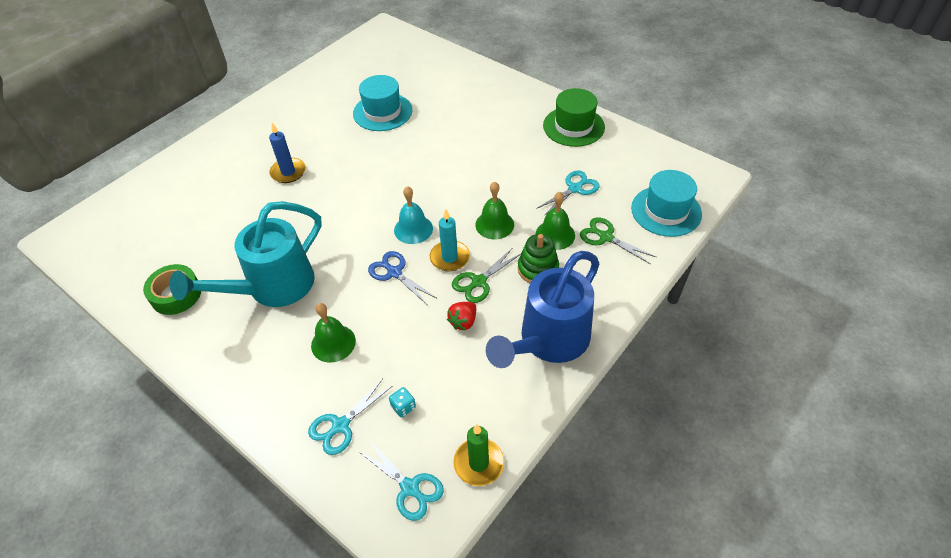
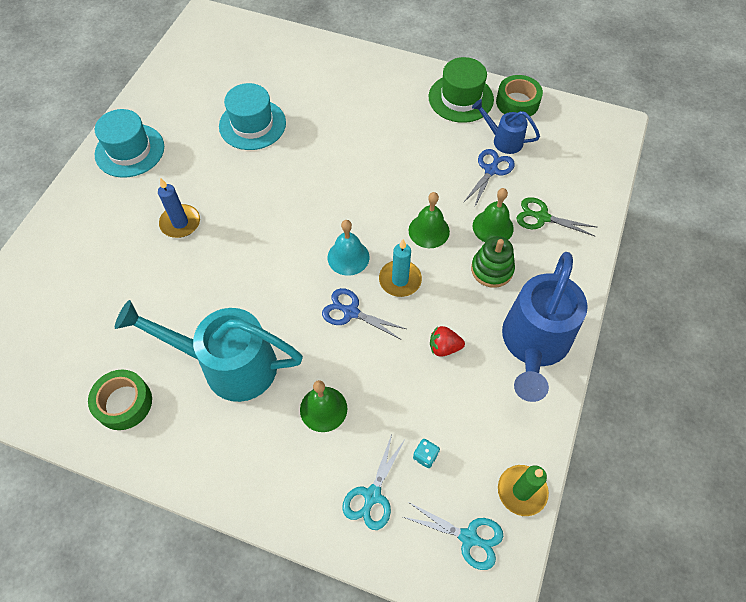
camera: 20 degrees left, 10 degrees up
(272, 288) = (228, 365): turquoise watering can -> turquoise watering can turned 75 degrees clockwise
(463, 322) = (444, 347): red strawberry -> red strawberry turned 75 degrees clockwise
(479, 282) = (440, 299): green scissors -> none
(575, 189) = (491, 170): turquoise scissors -> blue scissors
(597, 167) = (503, 140): none -> blue watering can
(625, 139) = (517, 102): none -> green tape
(666, 211) = (586, 174): turquoise hat -> turquoise hat (129, 150)

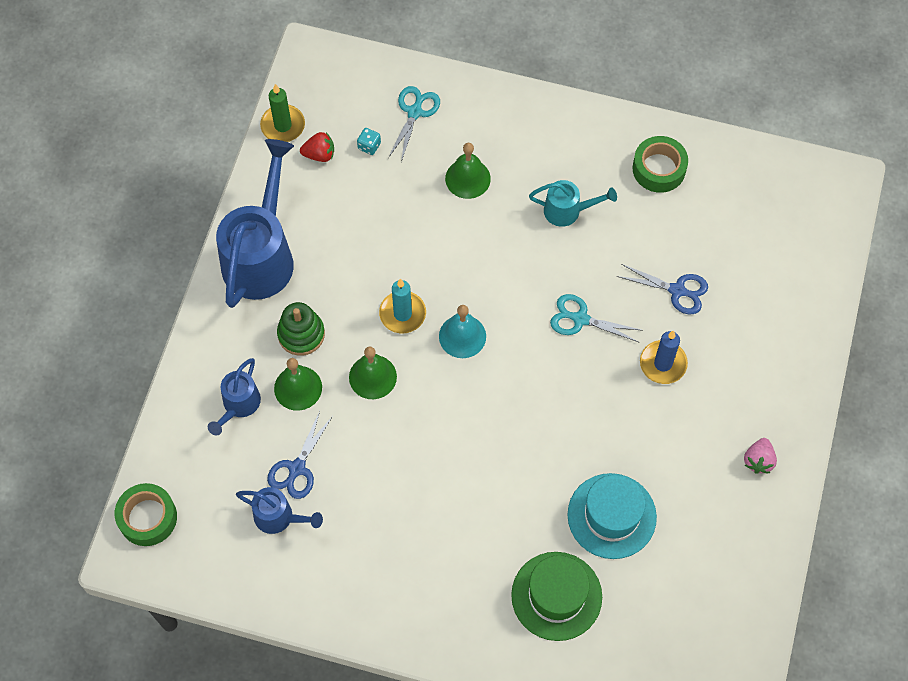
camera: 175 degrees right, 5 degrees up
(129, 150) = (758, 460): turquoise hat -> pink strawberry
(228, 365) = (568, 211): turquoise watering can -> turquoise watering can, size x0.50
(351, 312) = (452, 274): blue scissors -> blue scissors (677, 290)
(444, 347) = (353, 245): red strawberry -> red strawberry (319, 154)
(461, 98) = (334, 586): green hat -> green hat (556, 596)
(468, 537) = (330, 88): turquoise scissors -> turquoise scissors (580, 319)
(517, 102) = (256, 585): green tape -> green tape (147, 517)
(542, 217) = (238, 405): green scissors -> blue watering can

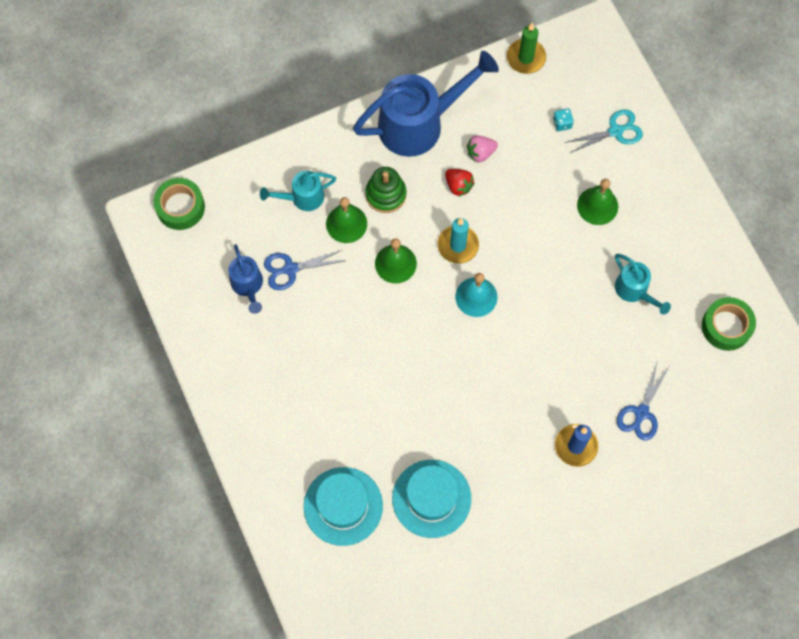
camera: 50 degrees right, 5 degrees up
(238, 405) = (302, 198): blue watering can -> turquoise watering can
(319, 154) = (526, 98): red strawberry -> red strawberry (458, 186)
(556, 596) = (343, 506): green hat -> turquoise hat
(580, 319) = (559, 364): turquoise scissors -> none
(677, 290) = (641, 413): blue scissors -> blue scissors turned 45 degrees clockwise
(758, 460) = (560, 568): pink strawberry -> pink strawberry (480, 153)

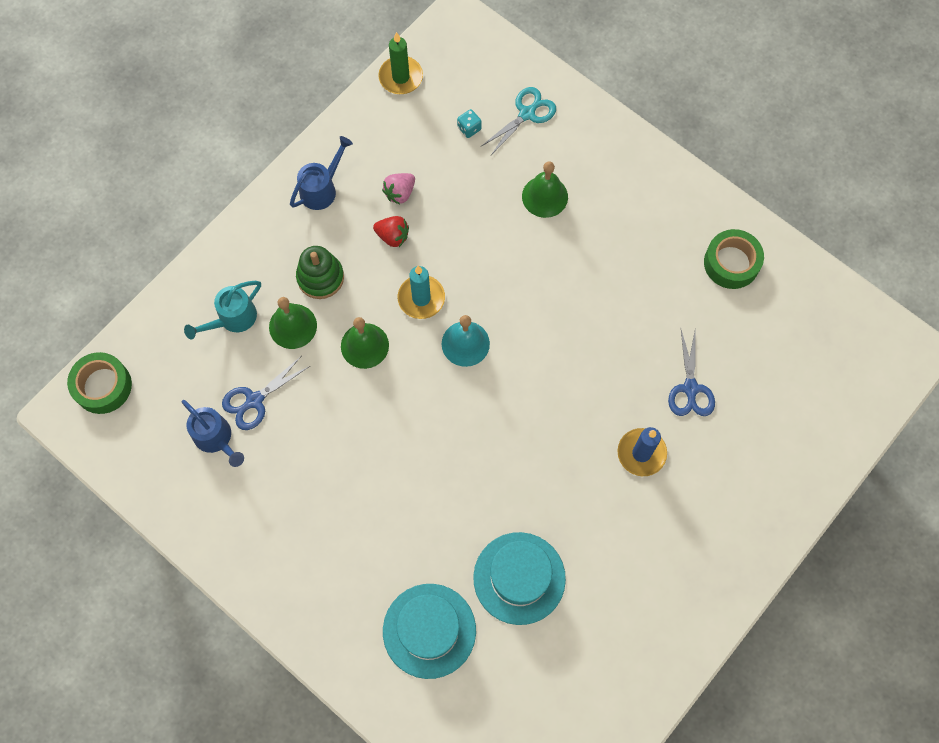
camera: 25 degrees left, 0 degrees up
(420, 123) = (322, 189): blue watering can -> blue watering can, size x0.50
(634, 291) = (623, 267): turquoise watering can -> none

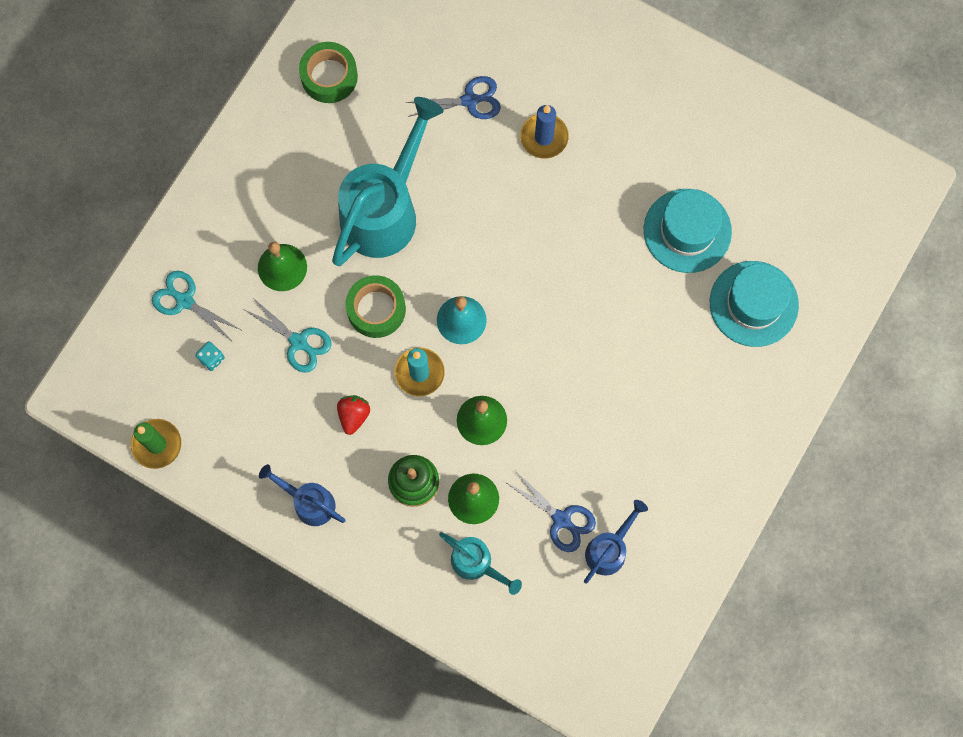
camera: 100 degrees left, 5 degrees up
(103, 386) = (576, 683): green tape -> green tape (376, 309)
(400, 193) = (301, 418): pink strawberry -> none
(471, 200) = (298, 342): none -> turquoise scissors
(587, 293) = (385, 209): none -> turquoise watering can

